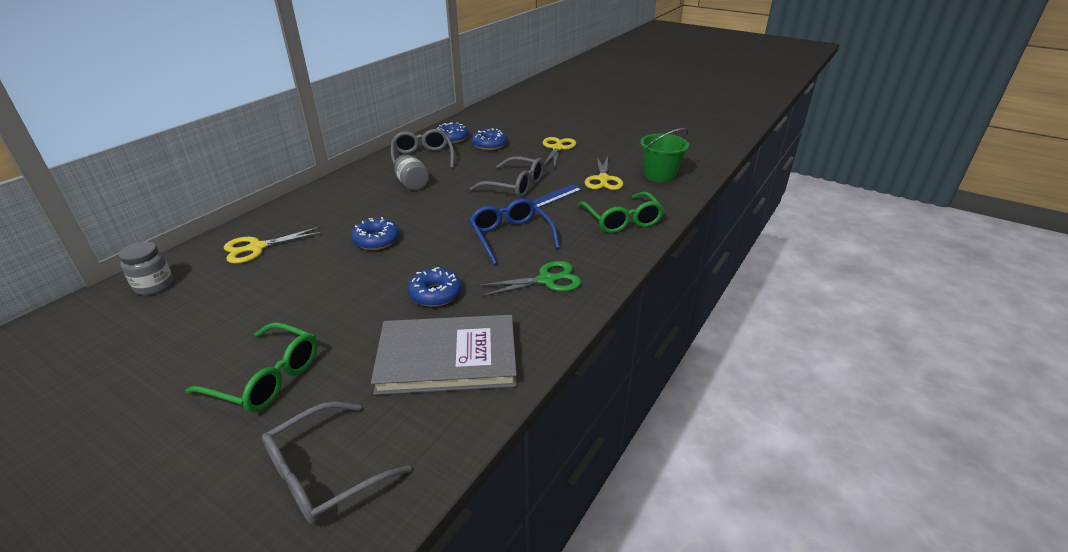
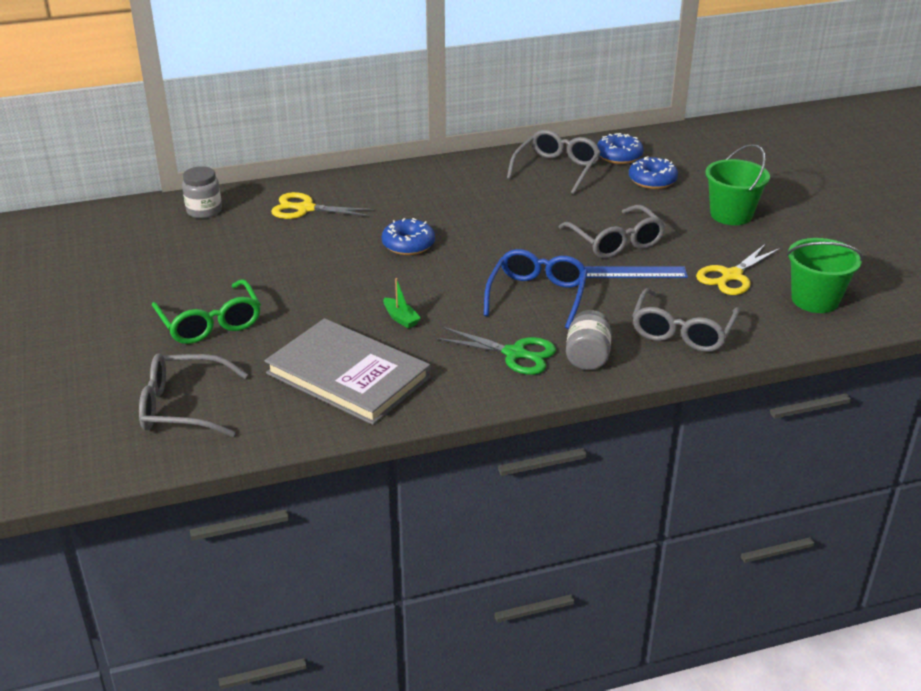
camera: 40 degrees right, 0 degrees up
(412, 184) = (509, 197): grey jar -> grey jar (587, 357)
(435, 294) = (401, 318): blue donut -> green boat
(557, 148) = (731, 215): yellow scissors -> green bucket
(622, 220) = (682, 331): green glasses -> grey glasses

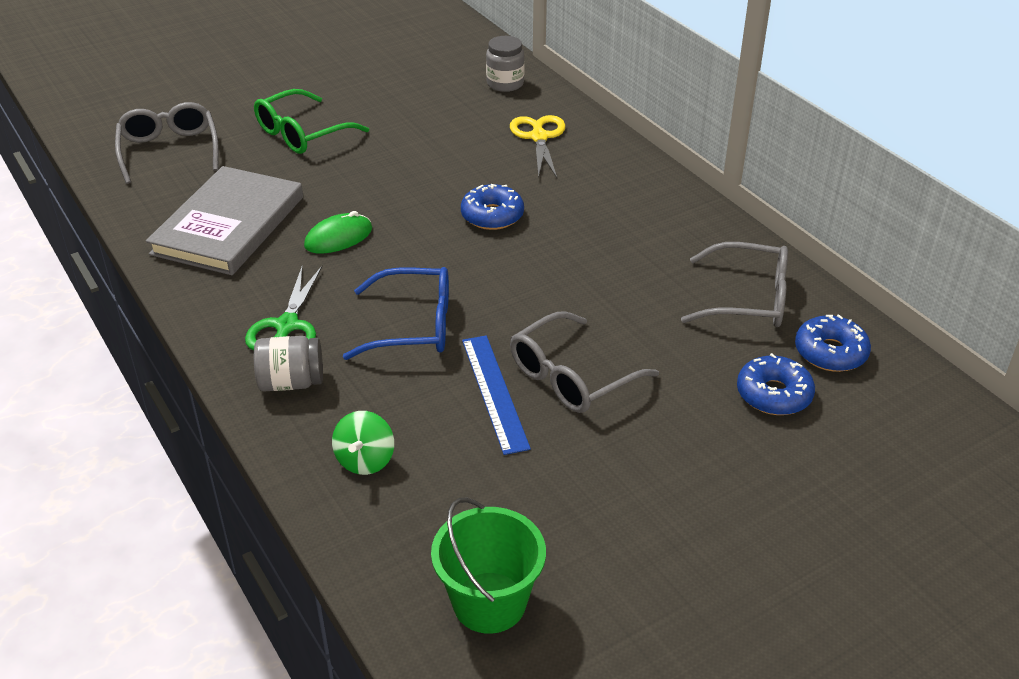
camera: 75 degrees right, 5 degrees up
(401, 318) = (338, 238): green boat -> green mouse
(682, 331) = (365, 460): grey glasses -> green spinning top
(731, 215) = (712, 490): green bucket -> none
(731, 276) = (525, 501): yellow scissors -> none

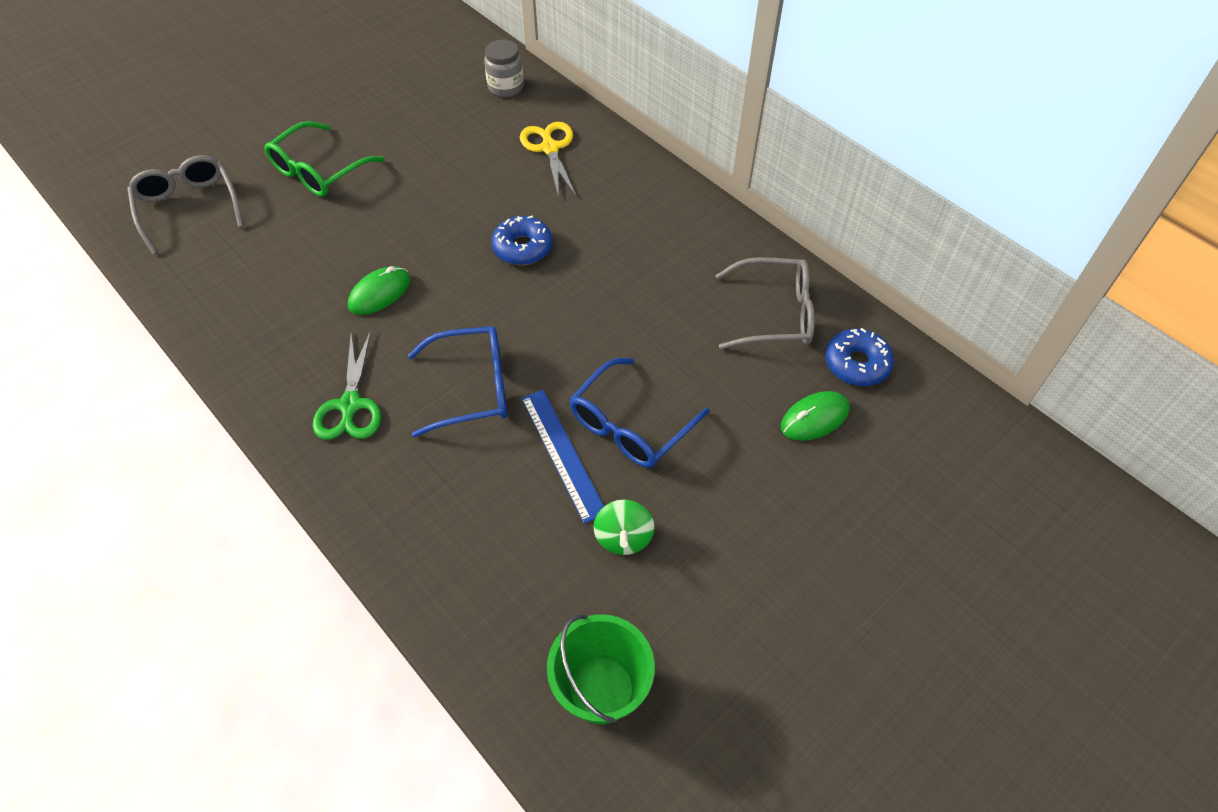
camera: 10 degrees left, 15 degrees up
(229, 225) = (268, 292): grey book -> none
(291, 382) = (368, 471): grey jar -> none
(365, 460) = (456, 550): green spinning top -> green spinning top (623, 537)
(571, 377) = (630, 425): grey glasses -> blue glasses
(773, 394) = (814, 418): blue donut -> green mouse

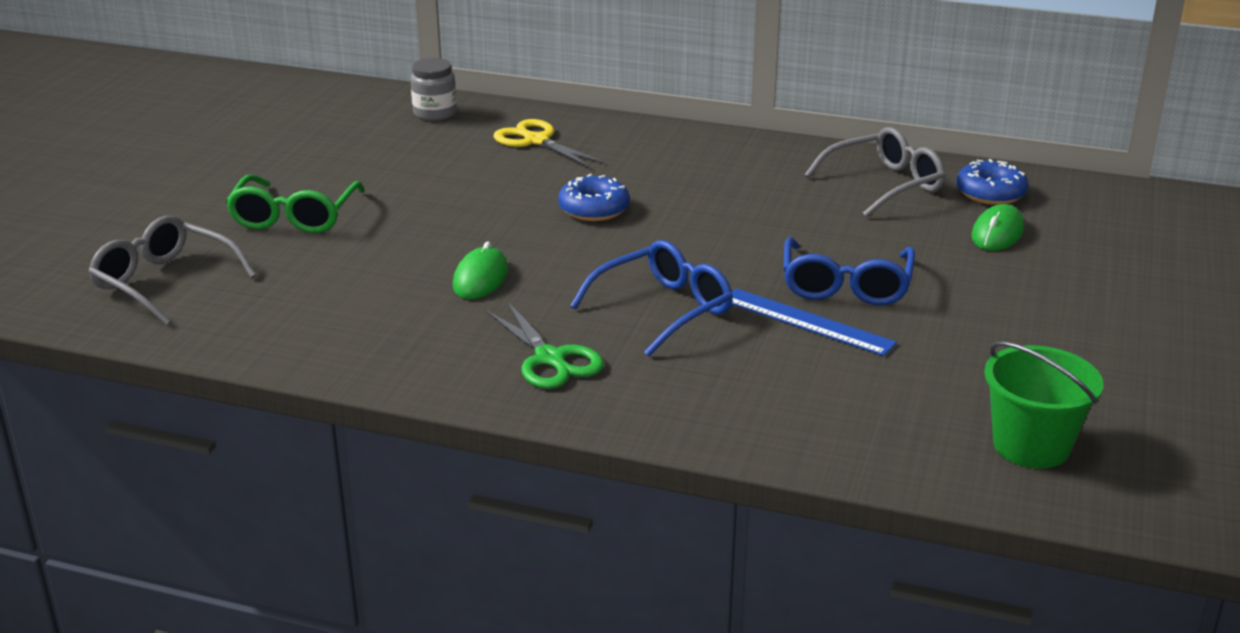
camera: 30 degrees left, 25 degrees down
(623, 537) = (929, 352): green spinning top -> none

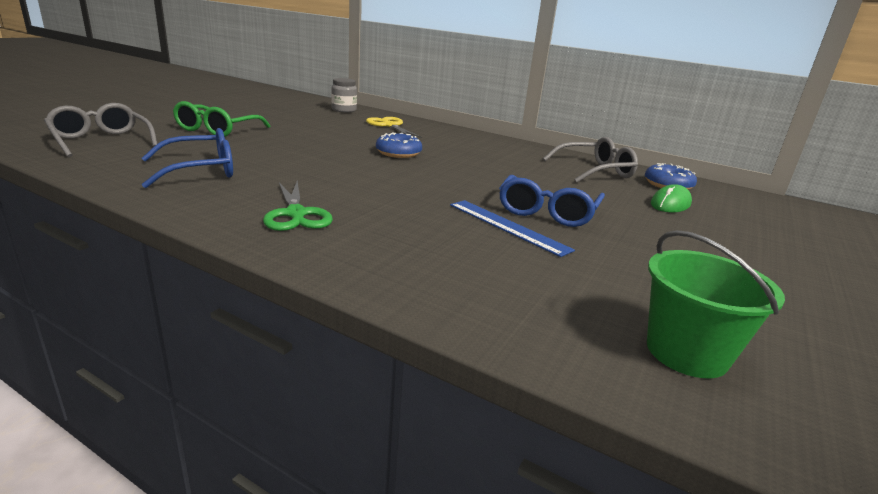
camera: 10 degrees right, 5 degrees down
(480, 278) = (295, 169): green mouse -> none
(663, 309) = (404, 202): blue glasses -> blue glasses (201, 170)

